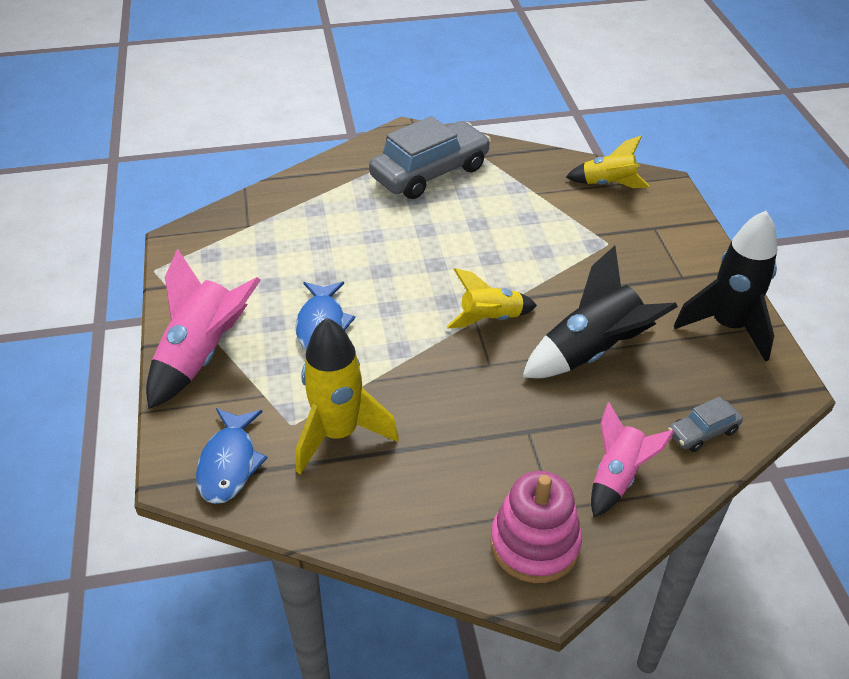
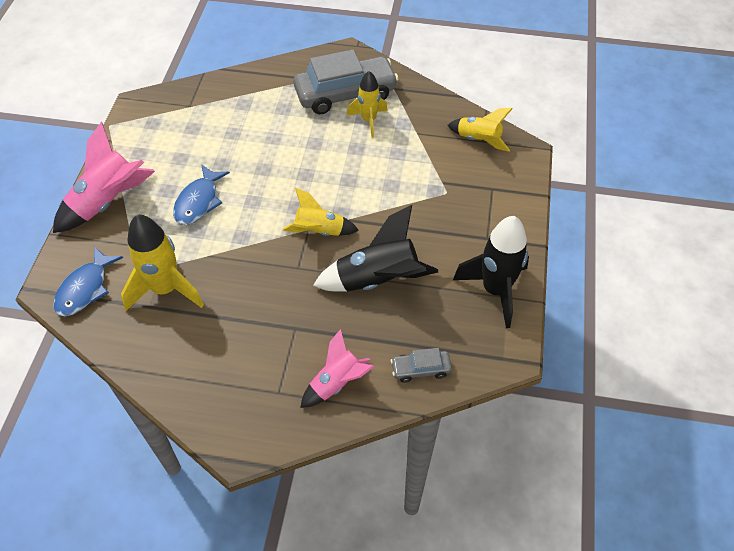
camera: 20 degrees right, 10 degrees up
(474, 193) = (368, 120): none -> yellow rocket
(534, 544) = (250, 413): pink stacking toy -> none

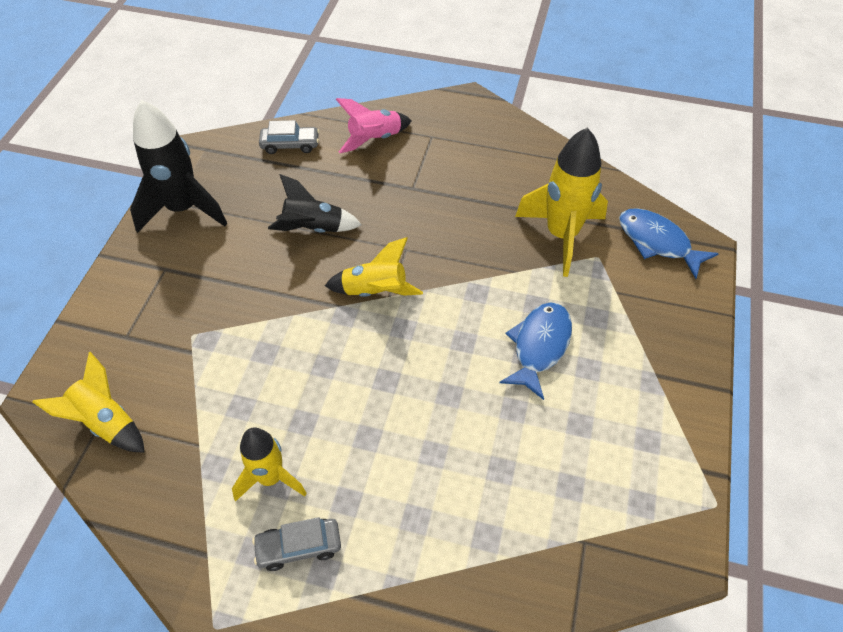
camera: 175 degrees left, 0 degrees up
(85, 289) = (657, 242): blue fish -> blue fish turned 75 degrees counterclockwise
(108, 202) = (669, 355): pink rocket -> none
(345, 94) = (299, 547): grey car -> grey car, size x0.46
(377, 280) = (313, 229): black rocket -> black rocket, size x0.63

